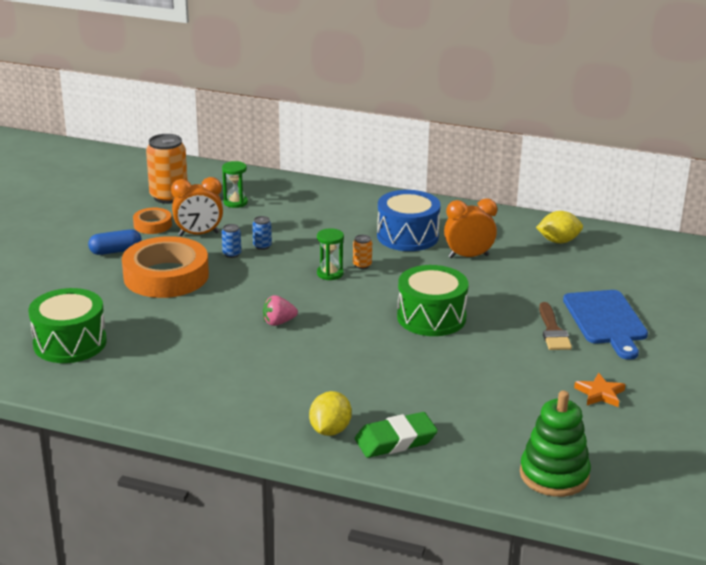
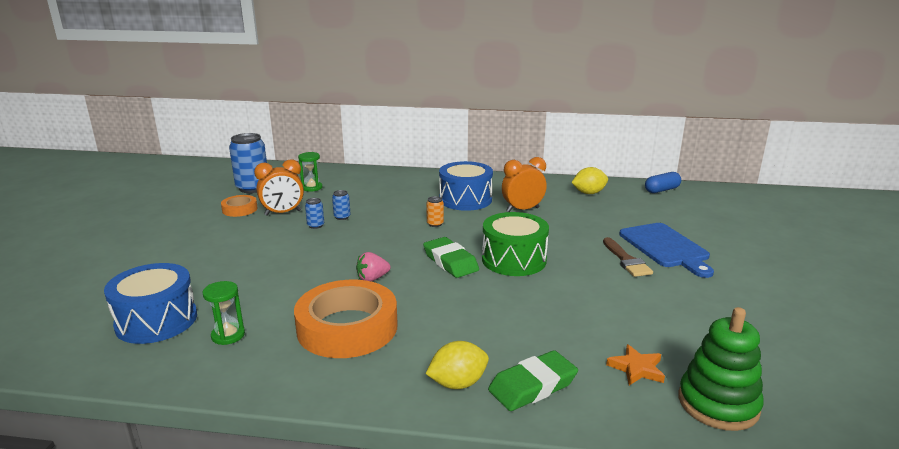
camera: 10 degrees left, 5 degrees down
(70, 343) = (156, 321): green drum -> blue drum
(116, 251) = (205, 232): blue capsule -> blue capsule (662, 190)
(166, 276) = (256, 248): orange tape -> orange tape (347, 327)
(169, 196) = (253, 188): orange can -> blue can
(330, 273) = (409, 233): green hourglass -> green hourglass (228, 335)
(330, 430) = (458, 383): yellow lemon -> yellow lemon turned 60 degrees clockwise
(363, 312) = (450, 262): none -> green eraser
(600, 393) = (704, 311): orange star -> orange star (636, 368)

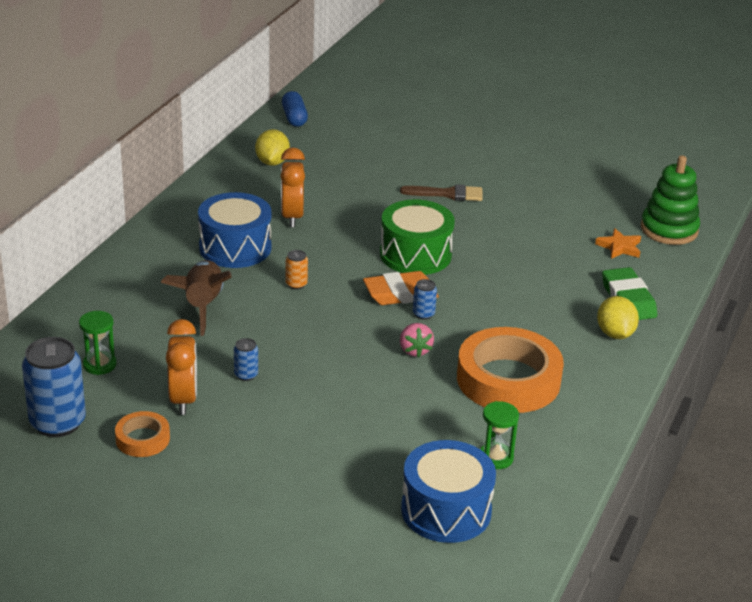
camera: 75 degrees left, 10 degrees up
(342, 217) = (231, 350): blue can -> blue can (423, 314)
(389, 202) = (203, 305): none -> brown rocket
(450, 262) = (400, 294): green eraser -> orange eraser
(665, 247) = (432, 165): blue cutting board -> none

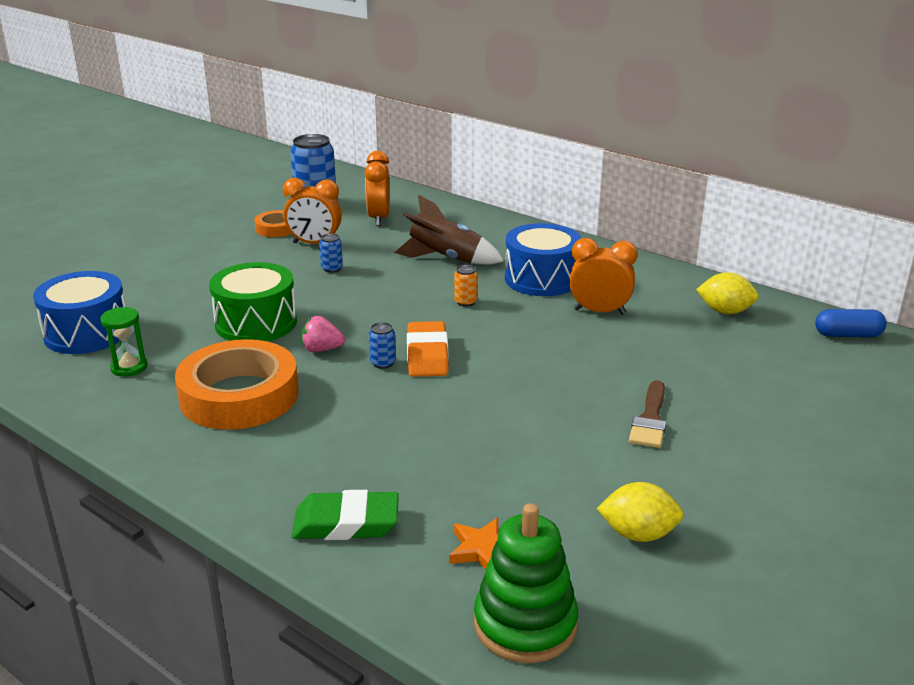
camera: 105 degrees right, 5 degrees down
(99, 365) = (379, 218): green hourglass -> orange clock
(415, 255) = (504, 375): green drum -> green drum (256, 323)
(615, 334) = (277, 491): yellow lemon -> yellow lemon (638, 534)

